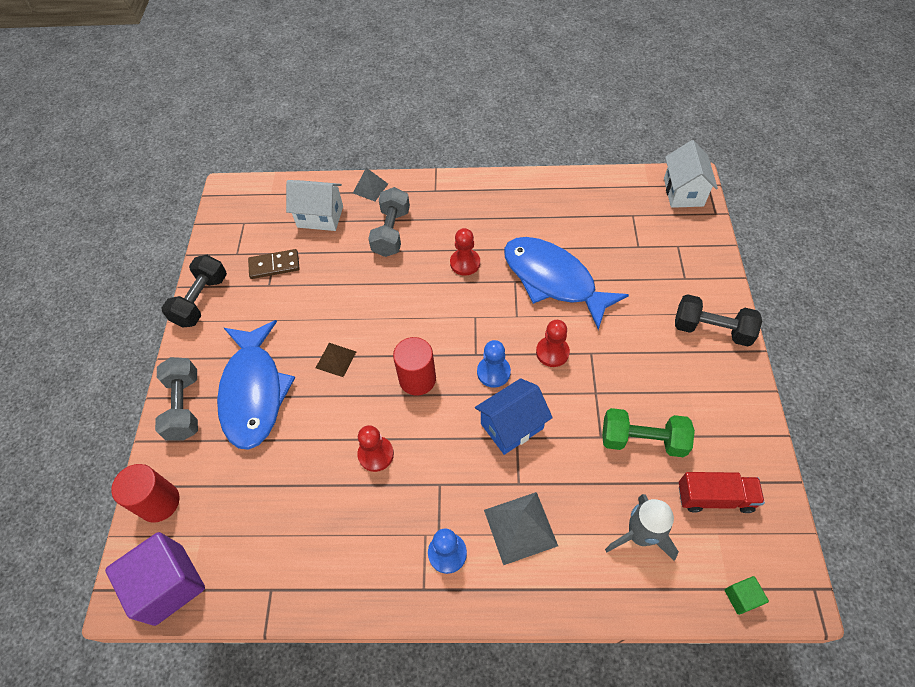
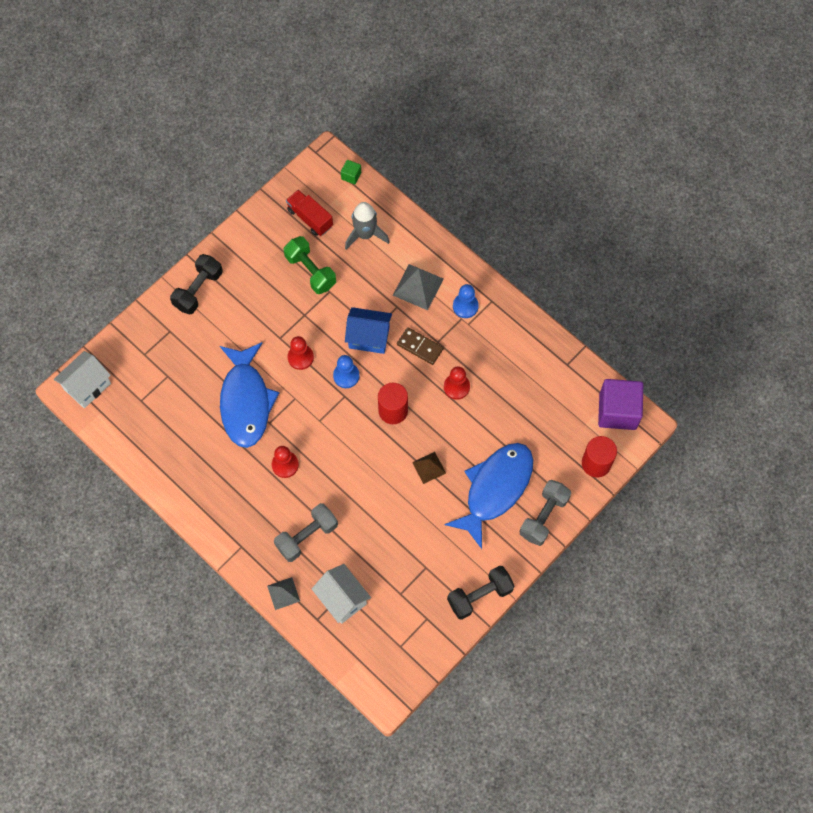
camera: 140 degrees left, 10 degrees up
(274, 266) = (409, 581): brown domino -> brown domino (420, 347)
(711, 329) = (198, 290): black dumbbell -> black dumbbell turned 60 degrees clockwise

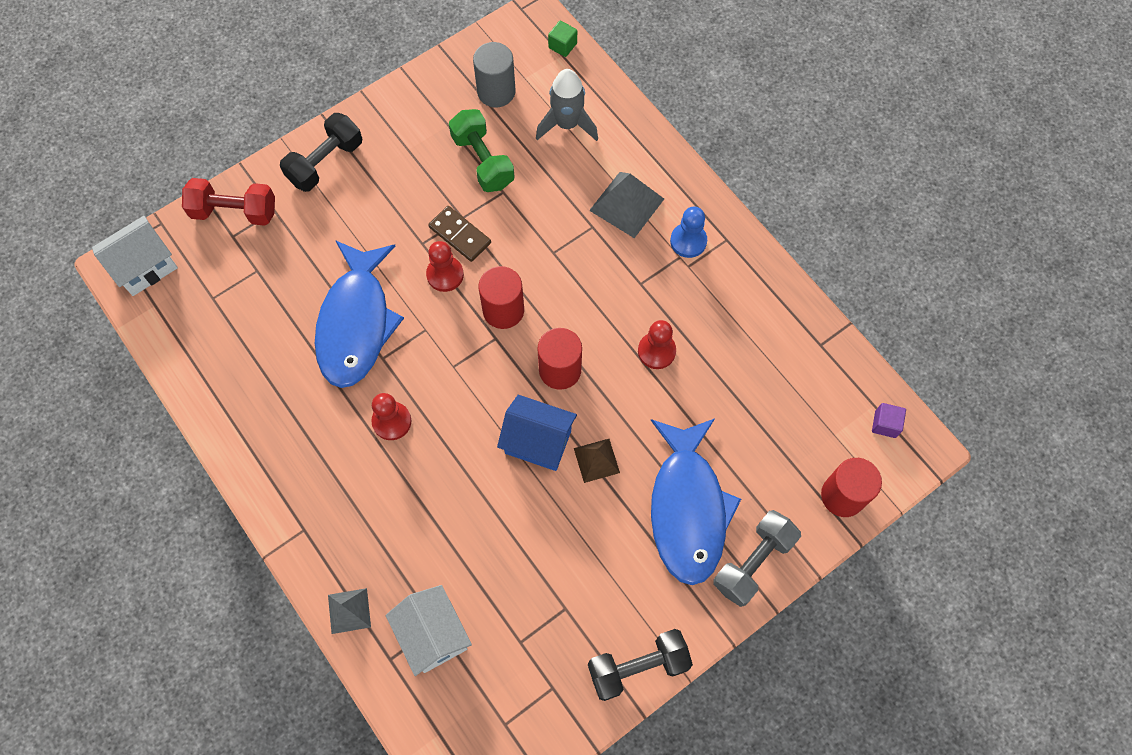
camera: 10 degrees right, 0 degrees up
(141, 336) = (234, 211): none -> red dumbbell
(307, 536) = (401, 531): grey dumbbell -> none
(310, 218) = (496, 92): red truck -> grey cylinder
(346, 376) = (503, 310): blue pawn -> red cylinder
(369, 337) = (545, 262): blue house -> blue house (538, 442)
(420, 347) = (614, 286): brown domino -> brown domino (460, 235)
(495, 489) = (688, 508): blue fish -> blue fish turned 135 degrees clockwise
(617, 411) = (885, 424): purple cube -> purple cube, size x0.44

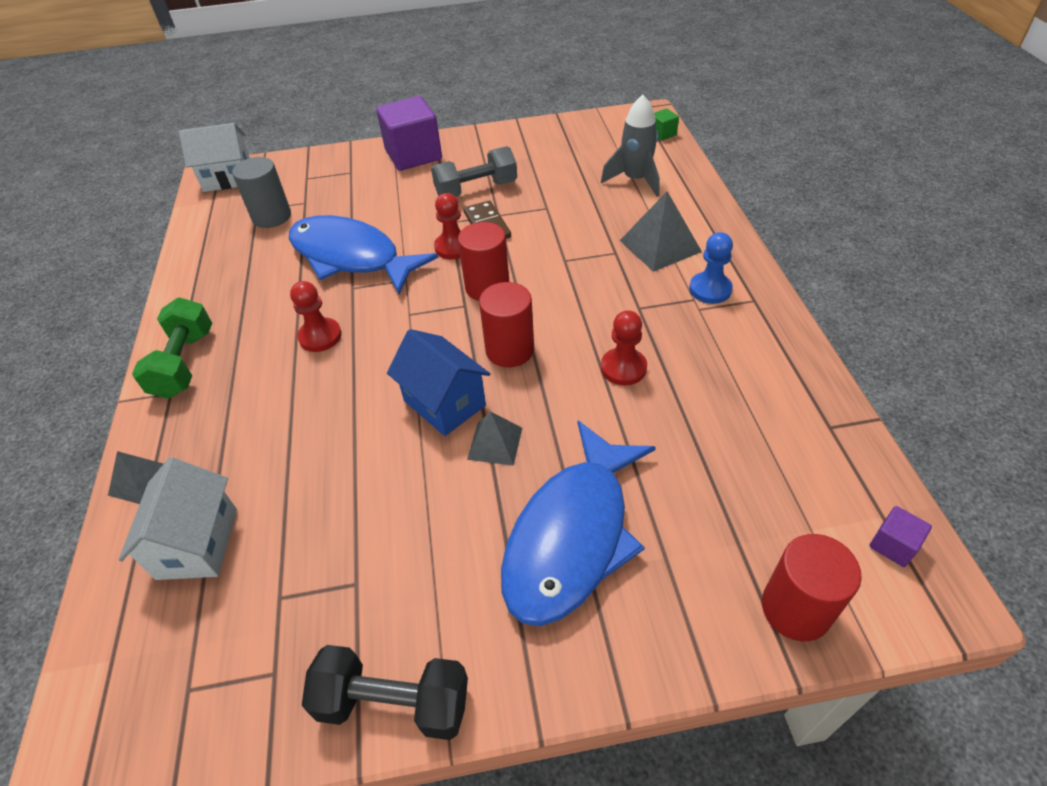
camera: 30 degrees right, 20 degrees down
(234, 211) = (321, 165): red dumbbell -> none
(325, 162) = (413, 155): black dumbbell -> purple cube
(356, 323) = (351, 257): blue fish -> blue fish turned 90 degrees clockwise
(482, 161) = (543, 184): green dumbbell -> green dumbbell (184, 363)
(496, 92) = (585, 147): grey cylinder -> grey cylinder (272, 217)
(596, 460) = (495, 443): brown pyramid -> grey pyramid
(753, 562) = (625, 639): grey dumbbell -> grey dumbbell (476, 190)

